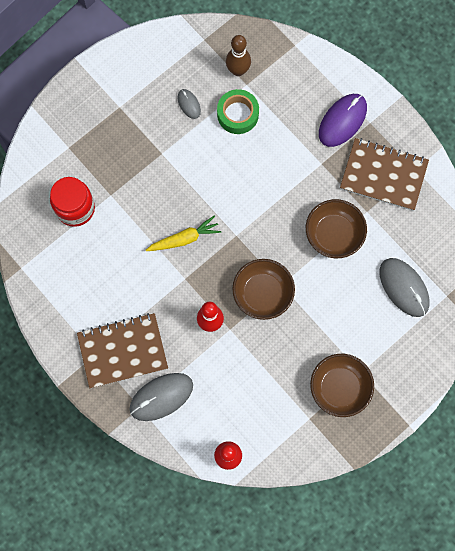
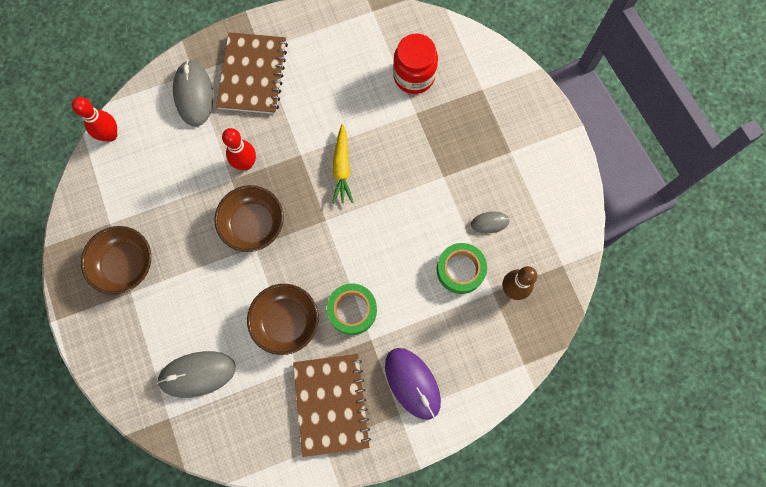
camera: 110 degrees right, 0 degrees up
(303, 186) = (352, 310): none -> green tape
(383, 175) = (331, 404): brown notebook -> brown notebook turned 45 degrees counterclockwise

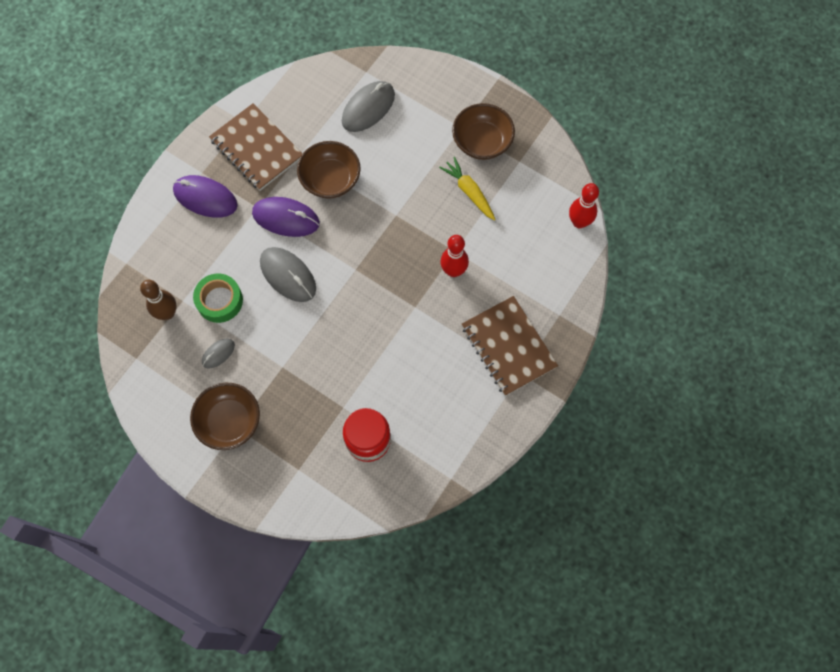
camera: 145 degrees right, 5 degrees down
(193, 94) = (542, 297): grey mouse -> grey mouse (288, 275)
(253, 224) = (409, 230): brown bowl -> brown bowl (229, 421)
(342, 168) = (372, 318): yellow carrot -> yellow carrot (469, 192)
(352, 310) = (286, 218): green tape -> purple mouse

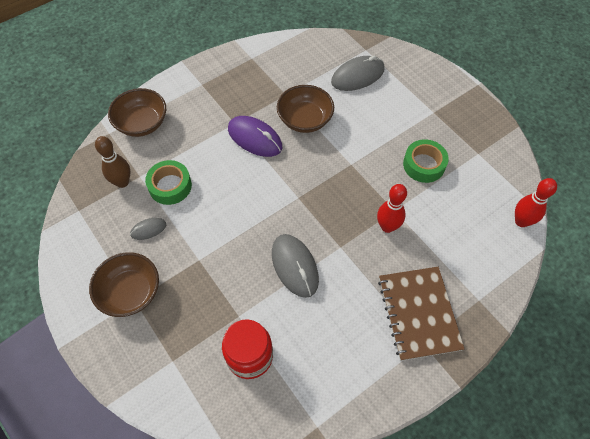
camera: 20 degrees right, 10 degrees down
(205, 198) = (195, 103): purple mouse -> none
(256, 148) = (253, 80): brown notebook -> none
(288, 275) = (237, 184): grey mouse -> grey mouse (295, 266)
(469, 192) = (424, 165): yellow carrot -> green tape
(482, 142) = (448, 128): brown bowl -> brown bowl (142, 123)

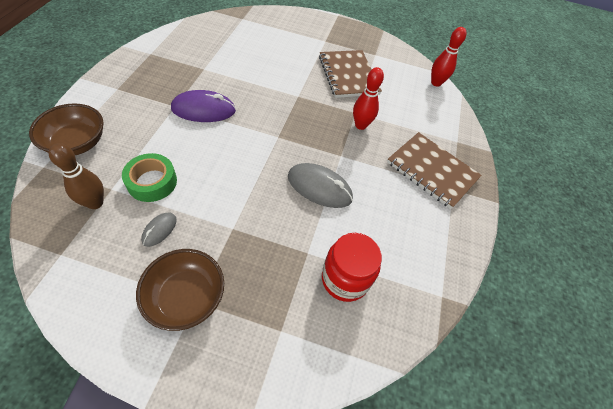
camera: 45 degrees left, 5 degrees down
(305, 120) = (235, 80): brown bowl -> none
(357, 76) = (251, 37): grey mouse -> none
(424, 165) = (348, 75): green tape -> brown notebook

